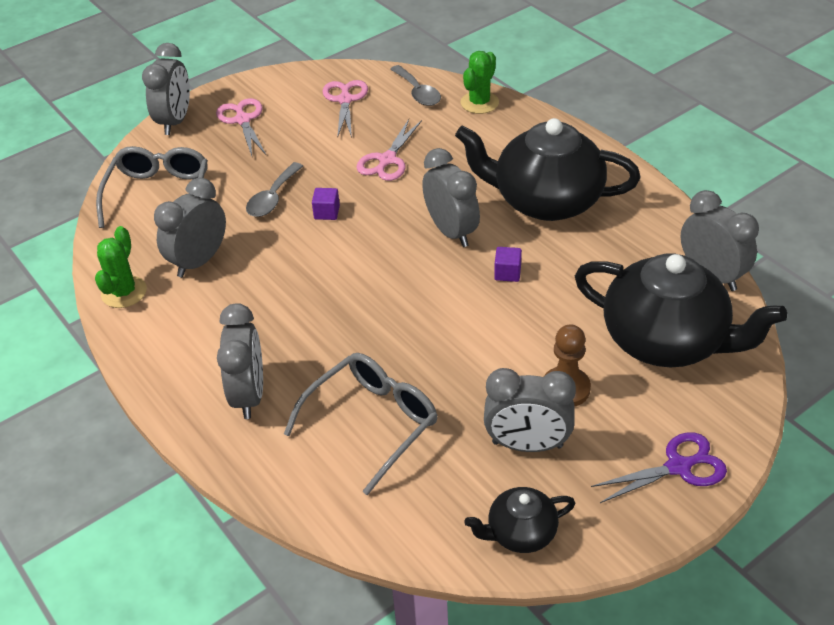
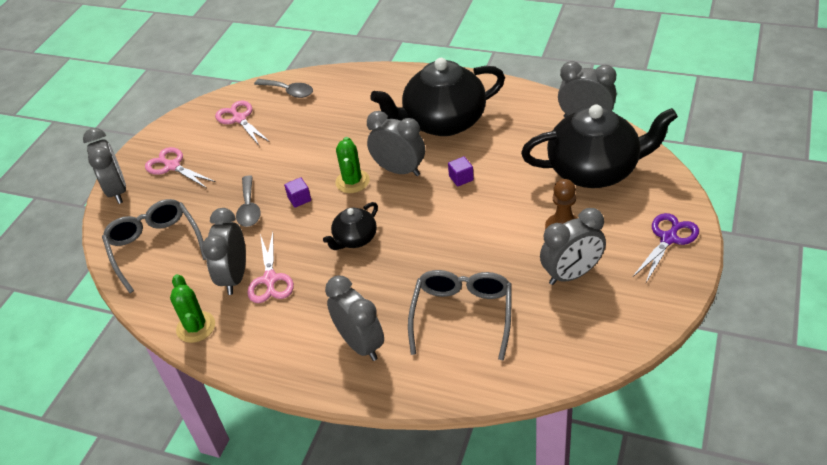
camera: 30 degrees left, 0 degrees up
(387, 160) = (310, 145): pink scissors -> pink scissors (270, 280)
(479, 103) = (339, 80): green cactus -> green cactus (352, 181)
(520, 533) = (616, 327): black teapot -> black teapot (355, 239)

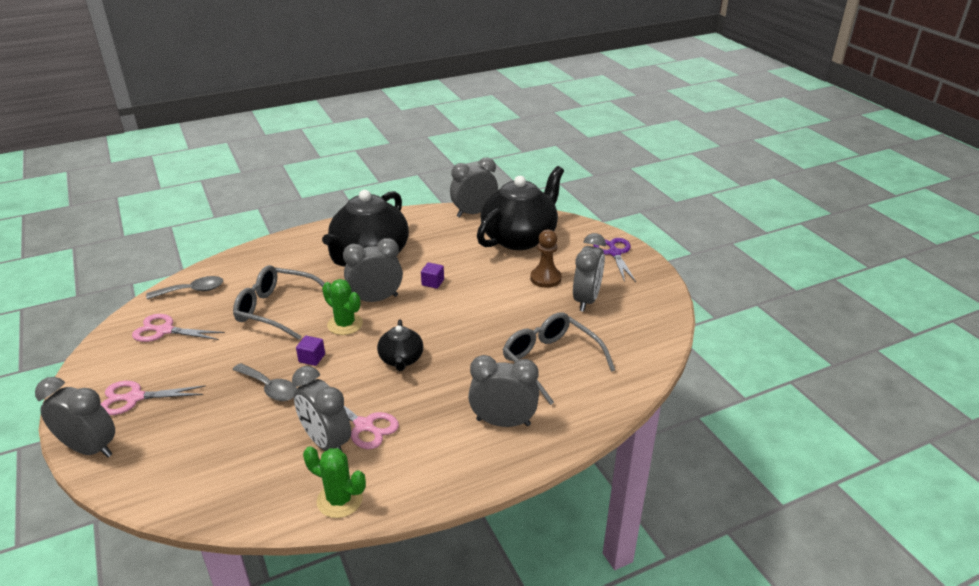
camera: 50 degrees left, 10 degrees down
(155, 247) = (205, 467): grey glasses -> grey glasses (277, 309)

